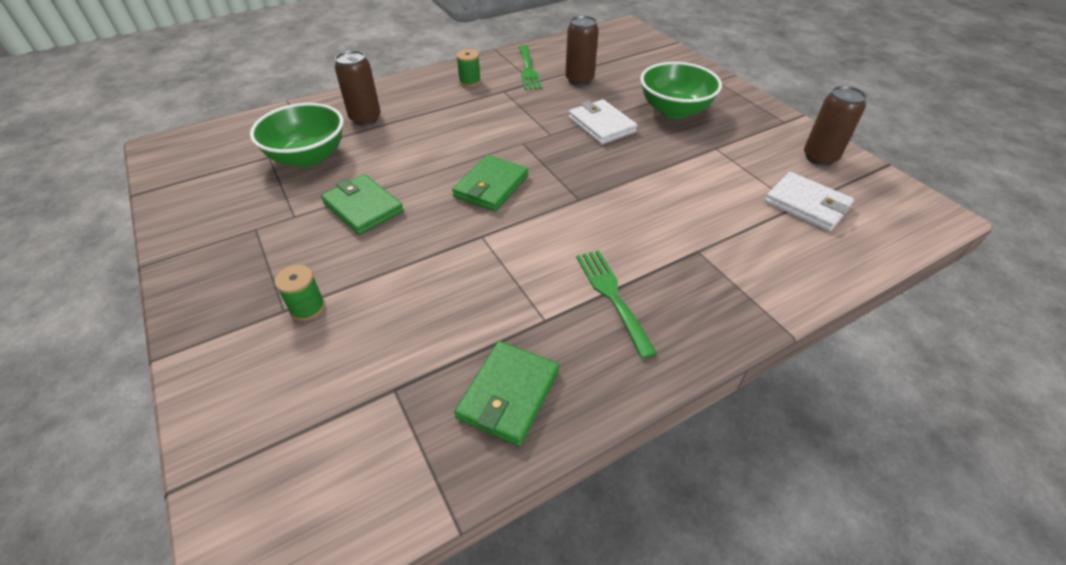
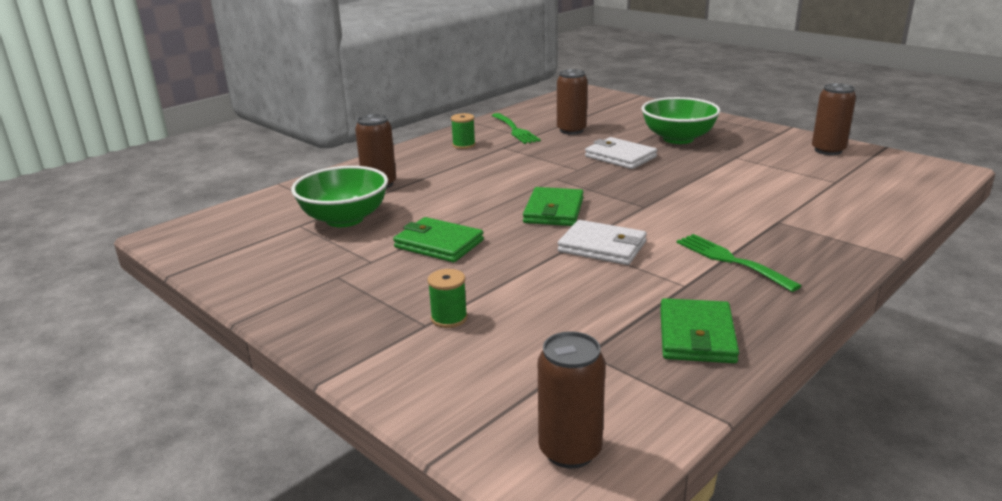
camera: 15 degrees left, 20 degrees down
(291, 517) = (570, 450): none -> brown can
(807, 205) = (843, 180): white wallet -> white wallet (602, 247)

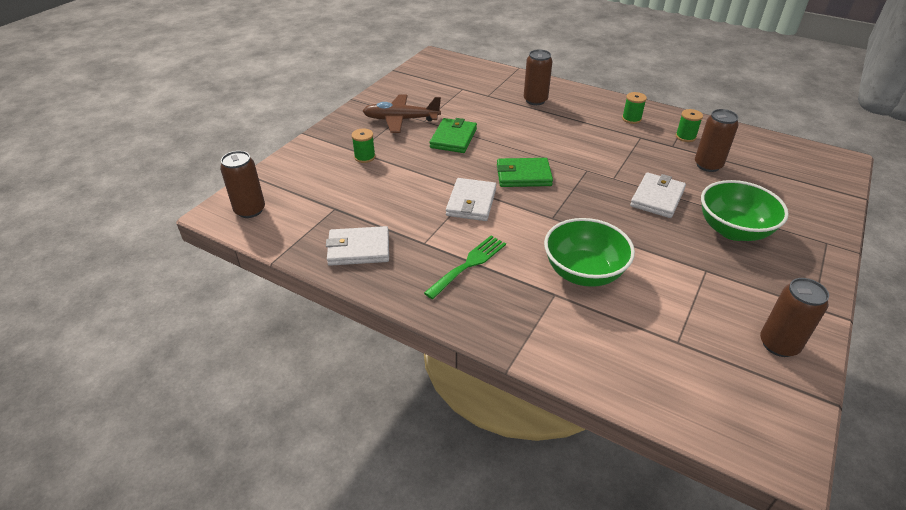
camera: 75 degrees right, 15 degrees up
(345, 219) = (476, 100): green bowl -> green bowl (583, 272)
(353, 279) = (401, 120): none -> brown plane
(515, 130) = (685, 137): green fork -> green spool
(696, 335) = (358, 249): green wallet -> white wallet

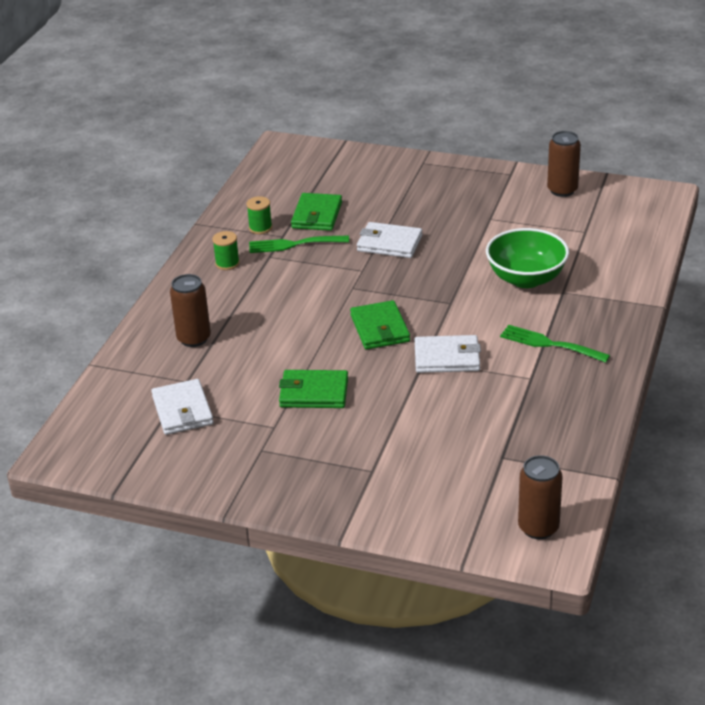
camera: 100 degrees left, 5 degrees down
(358, 249) = (563, 420): white wallet -> white wallet (182, 410)
(365, 157) = (384, 460): green spool -> none
(401, 120) = (277, 449): brown plane -> none
(658, 149) = (293, 244): none -> green fork
(708, 165) = (317, 215): brown can -> green wallet
(733, 230) = (425, 204): green bowl -> none

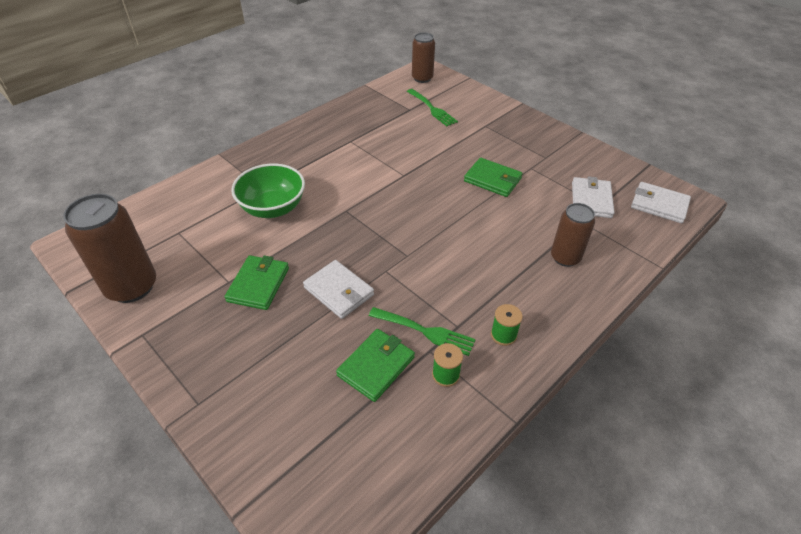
camera: 155 degrees left, 10 degrees up
(380, 328) = (414, 209): green wallet -> green wallet (258, 284)
(447, 358) = (387, 171): white wallet -> white wallet (659, 205)
(549, 344) = (316, 156): green fork -> green fork (432, 109)
(562, 190) = (132, 287): brown can -> brown can, size x1.59

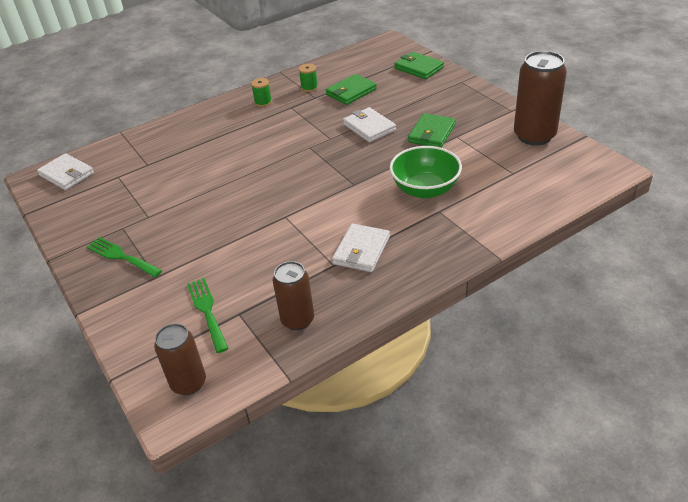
camera: 165 degrees left, 5 degrees down
(425, 331) = (313, 105): green fork -> green fork (121, 257)
(492, 180) = (196, 205): green wallet -> green wallet (419, 68)
(565, 257) = (185, 140): brown can -> brown can (297, 320)
(591, 200) = (121, 181): white wallet -> white wallet (361, 250)

